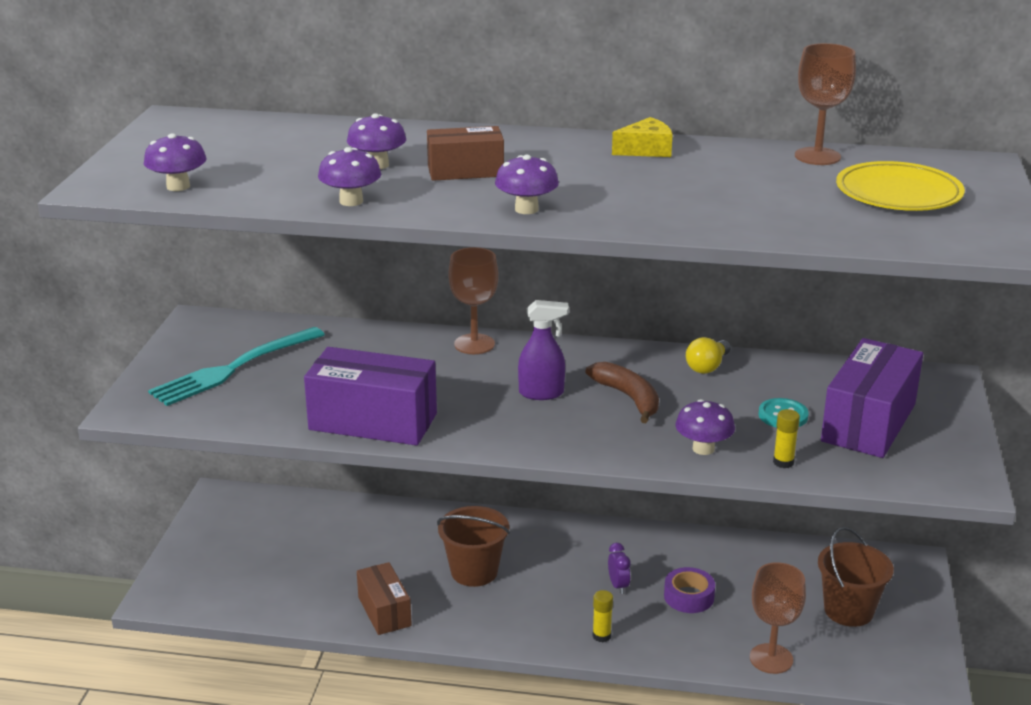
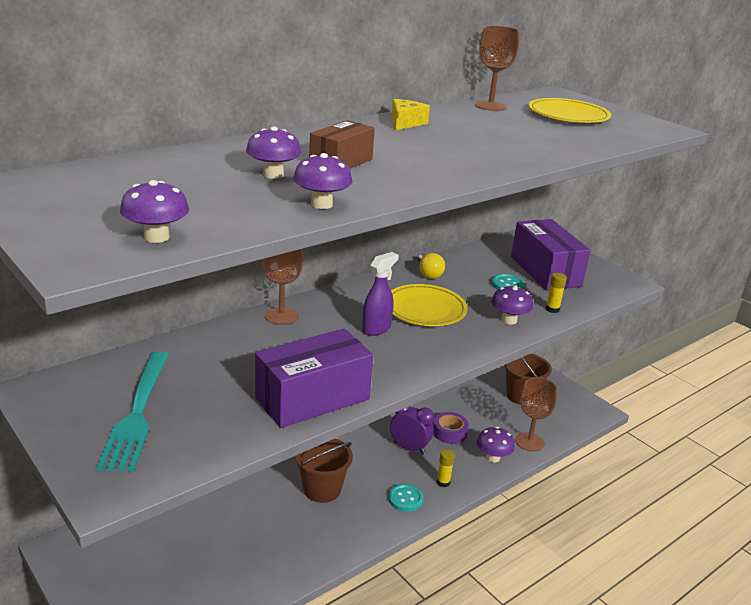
camera: 50 degrees left, 0 degrees up
(384, 611) = (306, 552): brown box -> none
(526, 209) = (437, 175): purple mushroom -> purple mushroom (493, 457)
(539, 626) = (405, 499): none -> turquoise button
(618, 586) = (409, 448): purple clock -> purple clock, size x1.65
(628, 398) = (425, 309): brown banana -> yellow plate

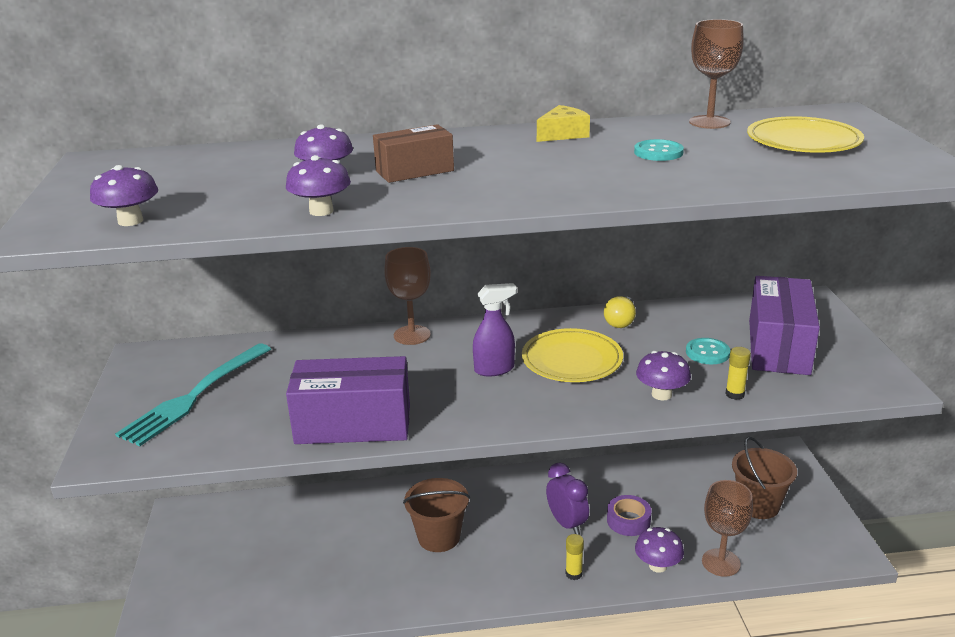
camera: 35 degrees right, 0 degrees up
(405, 499) = (517, 577): turquoise button -> turquoise button (658, 152)

